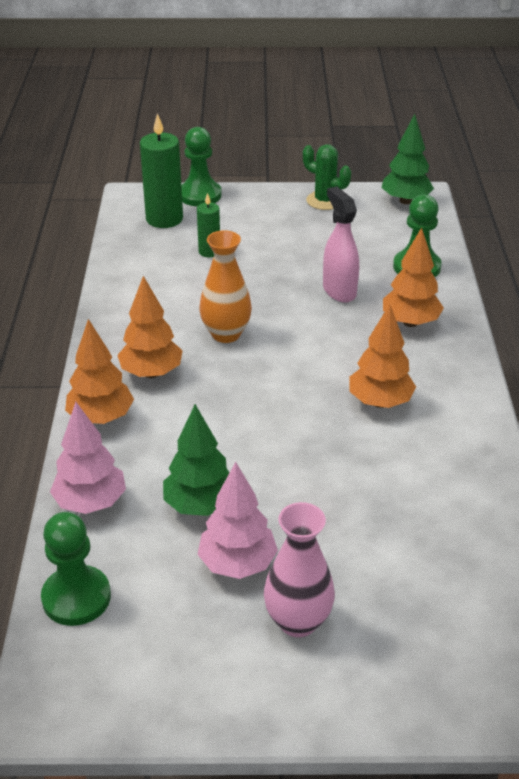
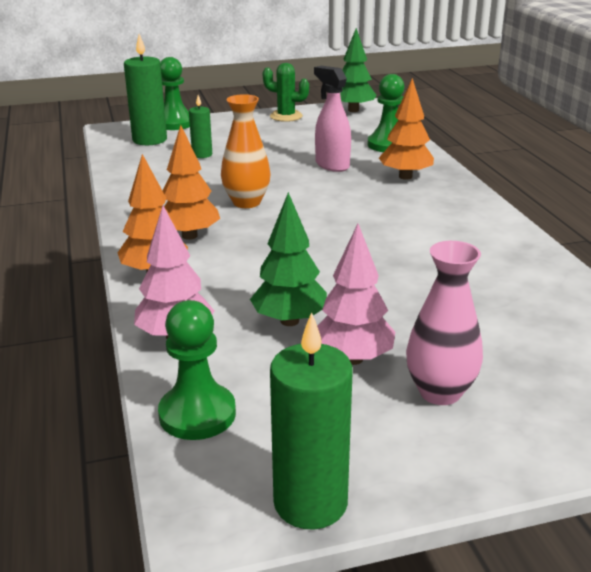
camera: 15 degrees left, 10 degrees down
(131, 712) = (310, 503): none -> green candle
(380, 402) = (413, 228): orange tree -> none

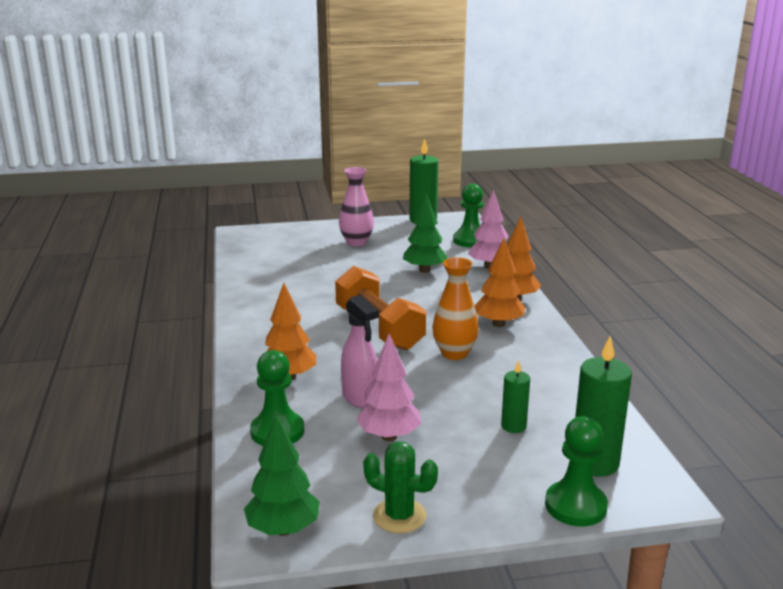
camera: 175 degrees left, 5 degrees down
(335, 224) = (379, 328): none -> orange dumbbell
(352, 358) = (393, 254): pink tree -> pink tree (389, 436)

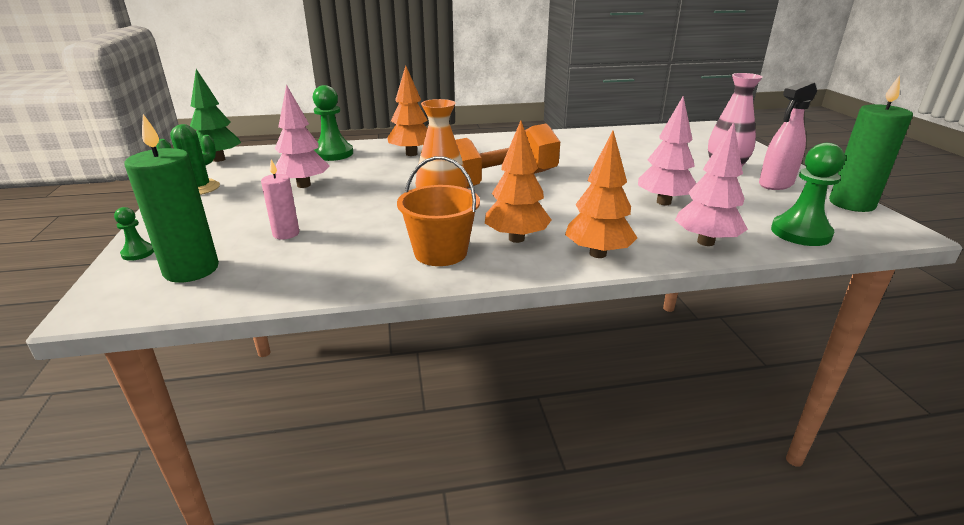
camera: 90 degrees right, 5 degrees up
(360, 398) = (368, 175): pink spray bottle -> pink spray bottle (775, 184)
(424, 270) = (663, 202): green tree -> pink tree
(513, 426) = (286, 234): green candle -> pink candle
(529, 352) = (440, 253): none -> orange bucket
(575, 506) = (138, 253): green pawn -> green pawn, size x0.50

